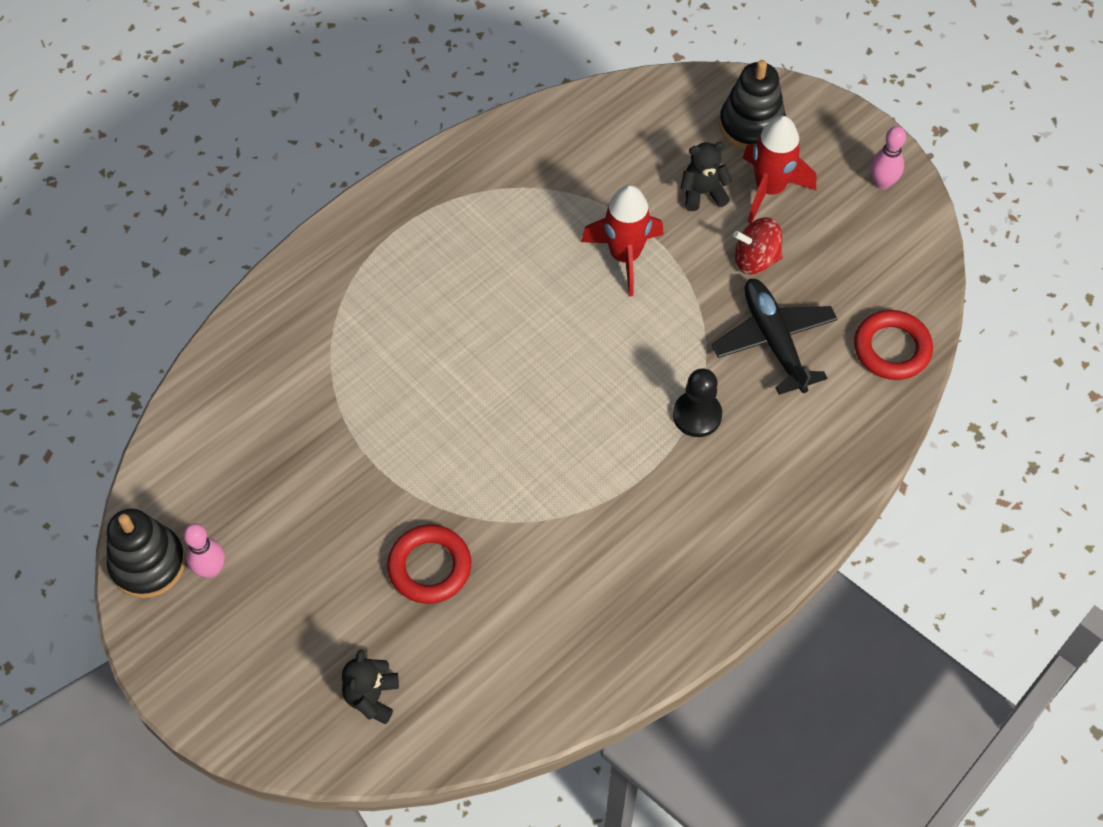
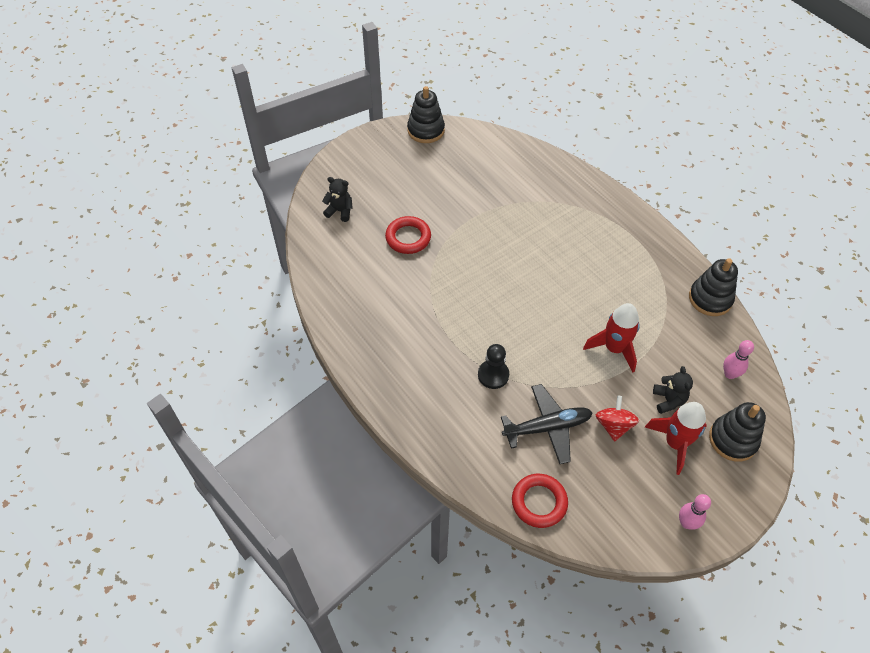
camera: 95 degrees right, 5 degrees down
(211, 569) = (419, 152): pink bowling pin -> pink bowling pin (729, 374)
(518, 133) = (710, 299): none -> black stacking toy

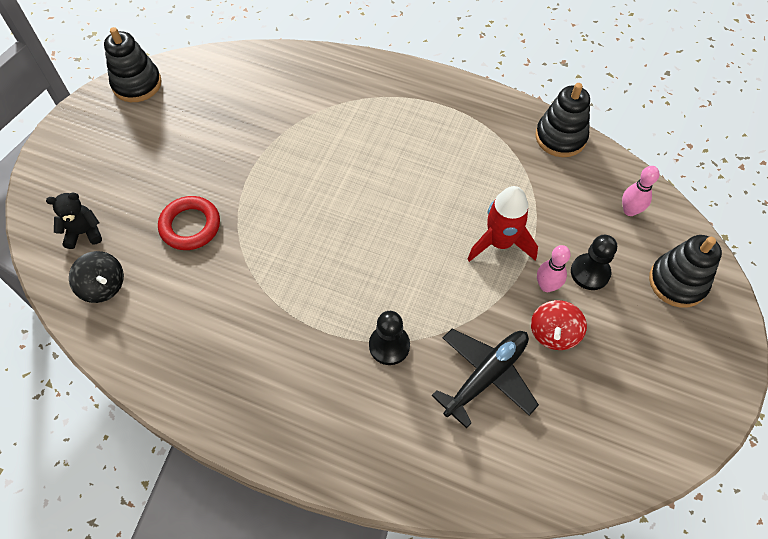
camera: 30 degrees left, 5 degrees up
(334, 249) = (103, 286): none -> black spinning top
(539, 502) = (532, 474): red ring -> none
(613, 425) = (553, 333): red spinning top -> red spinning top turned 135 degrees counterclockwise
(668, 400) = (590, 272): black teddy bear -> black pawn
(675, 443) = (626, 318): red rocket -> none
(686, 523) = (693, 404): pink bowling pin -> pink bowling pin (546, 286)

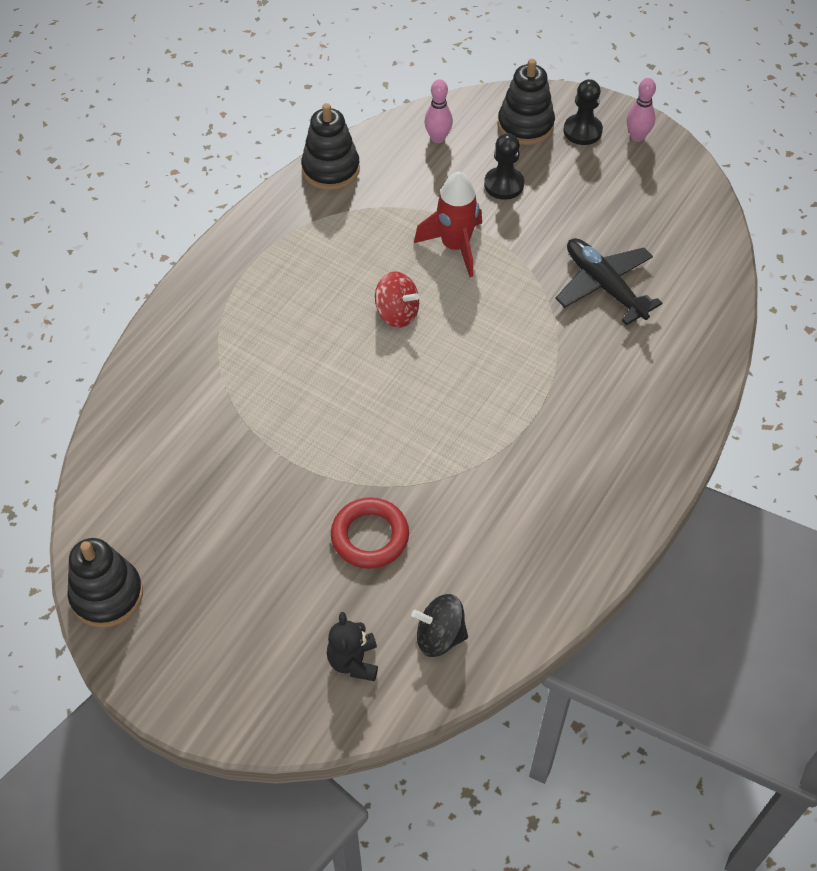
camera: 80 degrees left, 5 degrees down
(103, 286) = (439, 636): black spinning top -> black spinning top turned 135 degrees counterclockwise
(389, 345) = (561, 359): black pawn -> black pawn (582, 131)
(546, 286) = (513, 220): pink bowling pin -> pink bowling pin (637, 136)
(553, 333) = (566, 226): red spinning top -> red spinning top (397, 313)

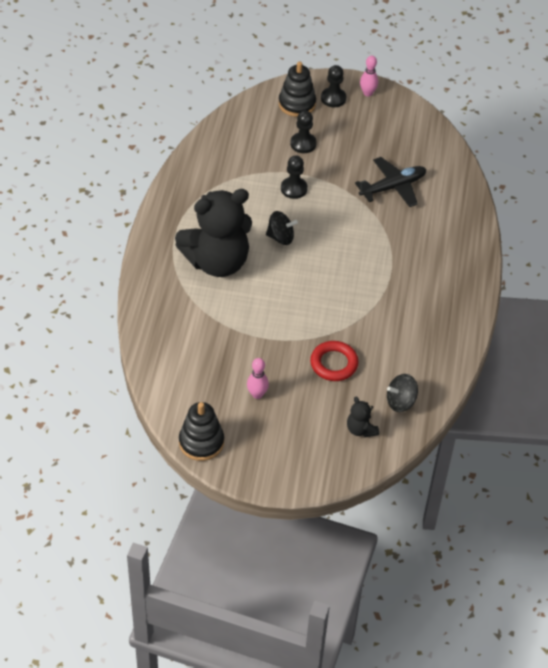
camera: 25 degrees left, 5 degrees down
(286, 322) = (217, 262): none -> black teddy bear
(330, 169) = (191, 163): black stacking toy -> none
(397, 313) = (280, 237): red spinning top -> black spinning top
(438, 138) = (247, 126): pink bowling pin -> pink bowling pin (257, 394)
(455, 246) = (294, 189): red rocket -> black pawn
(604, 286) = (393, 187): black plane -> black plane turned 120 degrees clockwise

